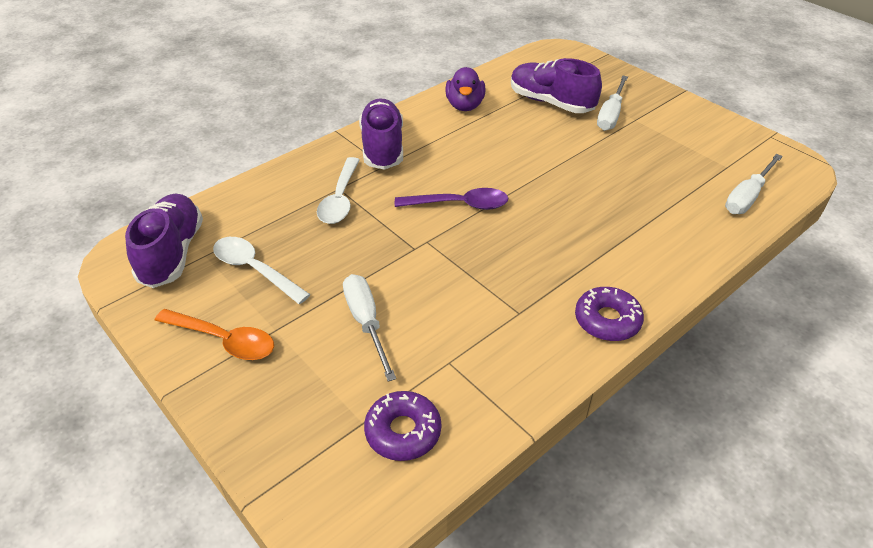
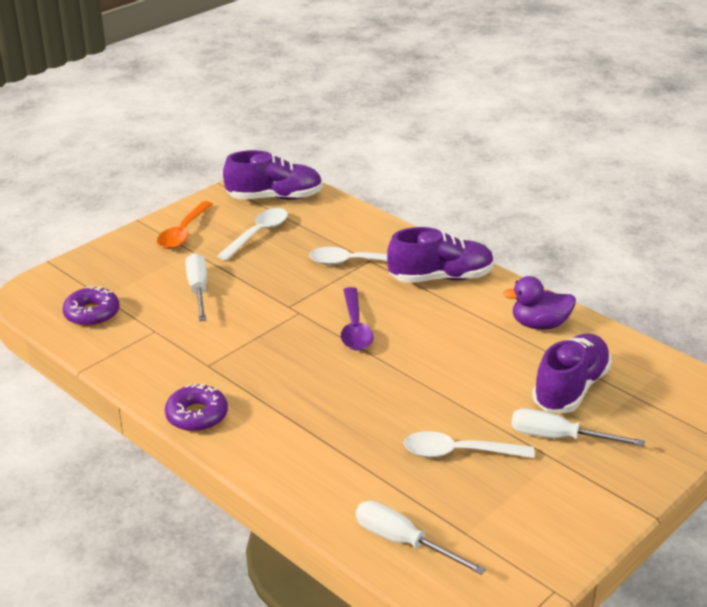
camera: 85 degrees right, 10 degrees down
(366, 323) = (198, 289): white screwdriver -> white screwdriver turned 75 degrees counterclockwise
(636, 161) = (458, 452): none -> white spoon

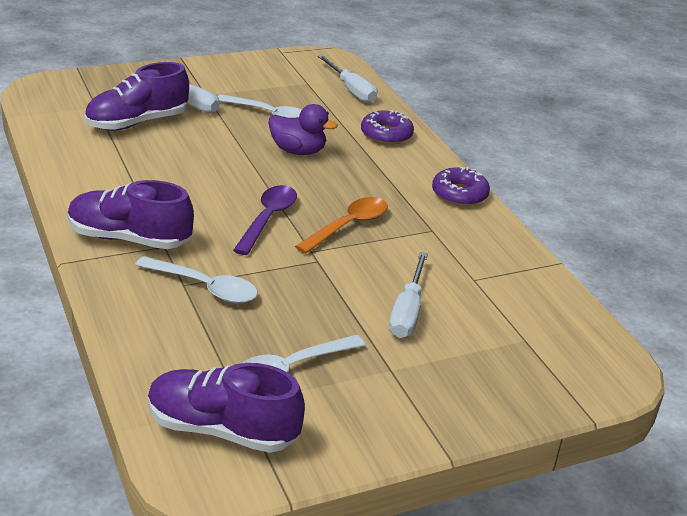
camera: 160 degrees left, 0 degrees up
(92, 313) = (541, 321): purple donut -> purple donut (386, 134)
(183, 232) = (391, 406): orange spoon -> orange spoon (348, 226)
(539, 324) = (94, 169): purple duck -> purple duck (298, 151)

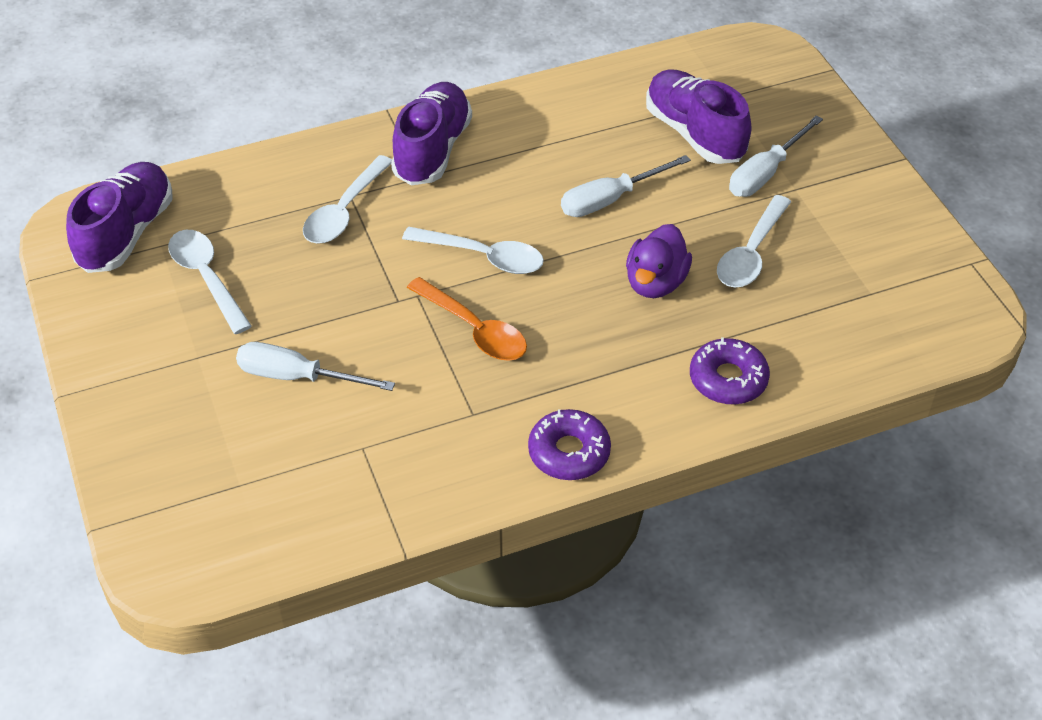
camera: 95 degrees right, 15 degrees up
(268, 219) = (483, 256): purple spoon -> white spoon
(351, 90) = (864, 343): white screwdriver -> white screwdriver (610, 199)

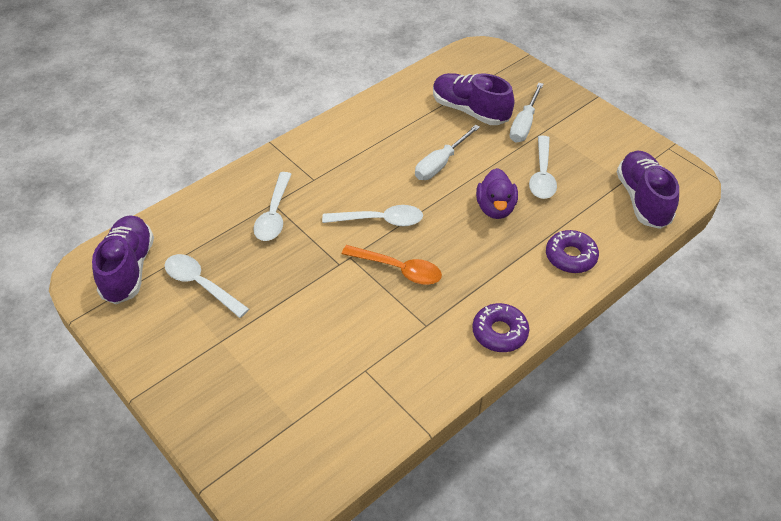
camera: 20 degrees left, 0 degrees up
(297, 377) = (297, 335): white screwdriver -> none
(432, 150) = (312, 160): purple shoe -> purple shoe (642, 200)

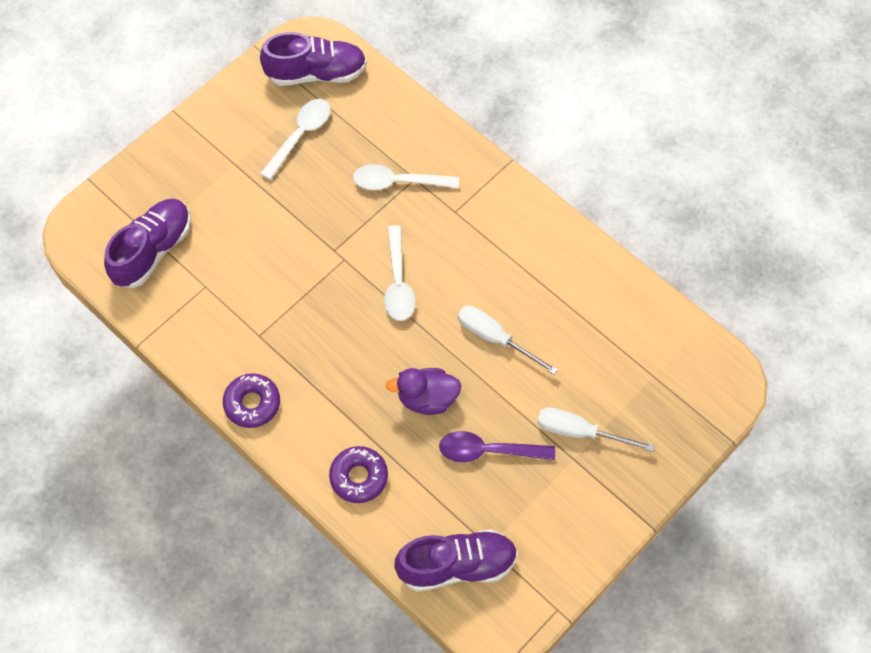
camera: 85 degrees right, 15 degrees up
(398, 269) = (330, 306): orange spoon -> none
(470, 111) = (597, 368): purple shoe -> purple shoe (153, 251)
(542, 175) = (488, 451): white spoon -> purple spoon

